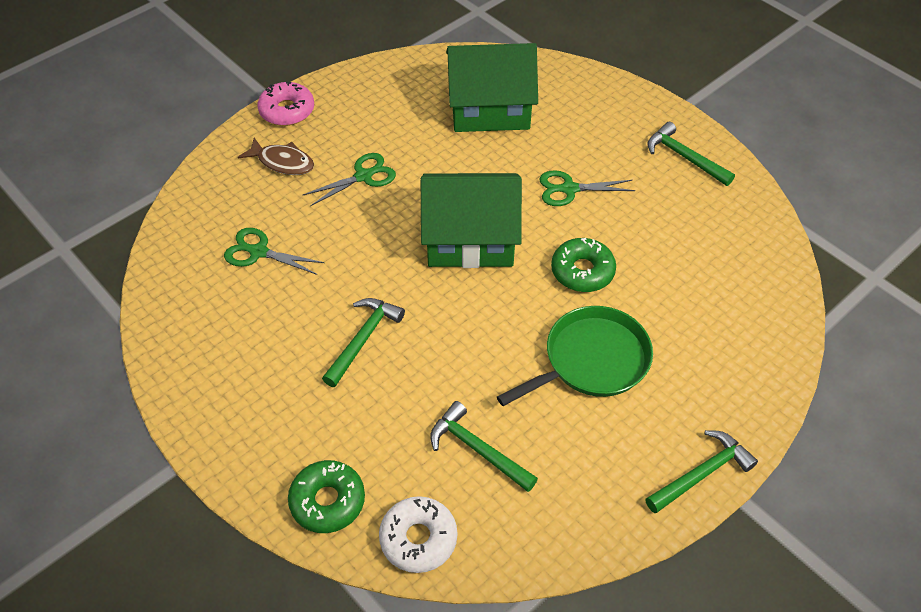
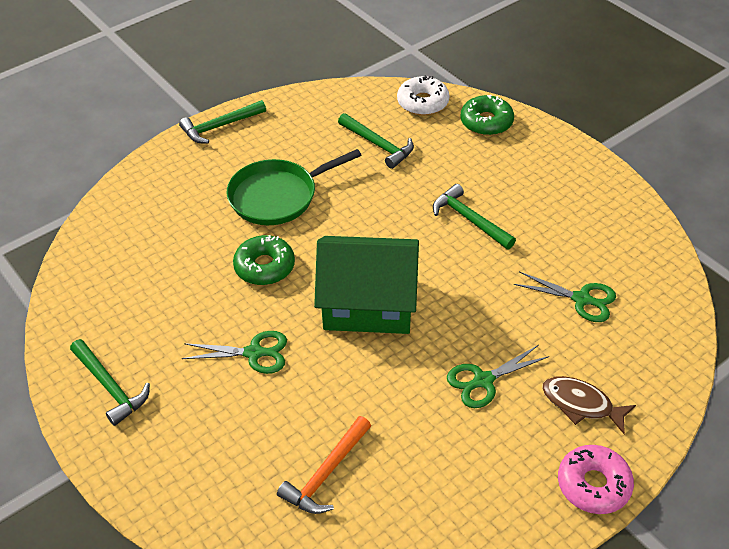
camera: 175 degrees left, 5 degrees down
(363, 339) = (469, 219): green hammer -> green hammer turned 105 degrees clockwise
(490, 108) = (326, 473): green house -> orange hammer

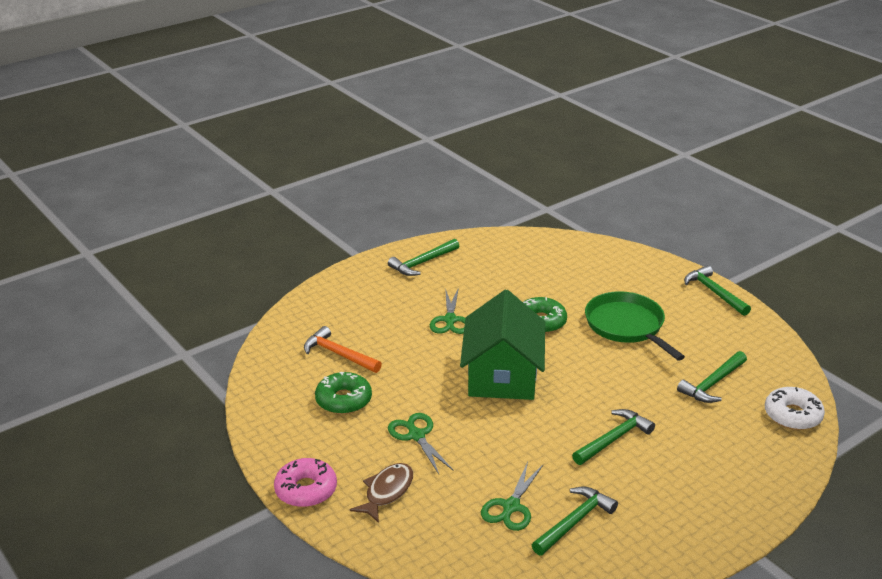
camera: 90 degrees right, 15 degrees down
(486, 122) = (773, 461): green donut -> green donut (343, 400)
(591, 254) = (574, 522): none -> green hammer

